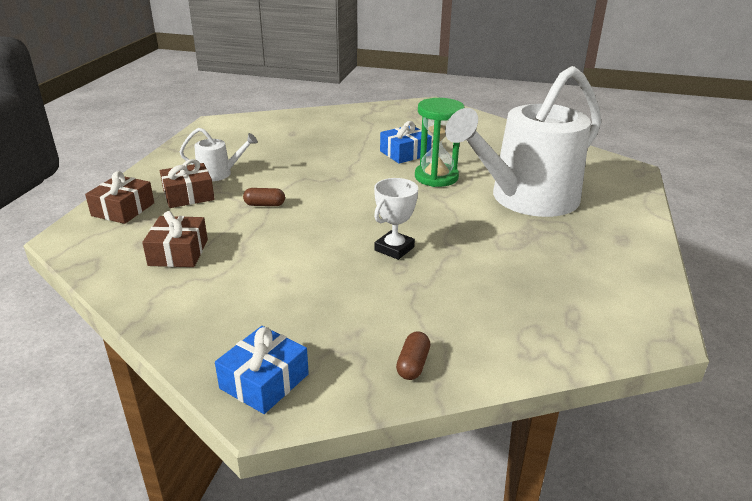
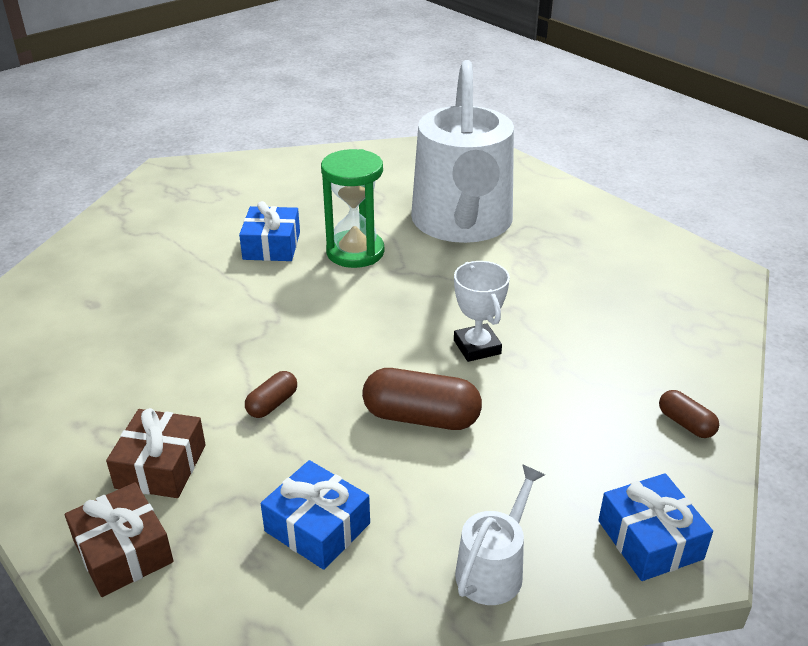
camera: 55 degrees left, 5 degrees up
(178, 252) = (317, 527): brown gift -> blue gift
(219, 173) = (129, 414): white watering can -> white watering can (493, 569)
(301, 252) = (421, 417): none -> brown capsule

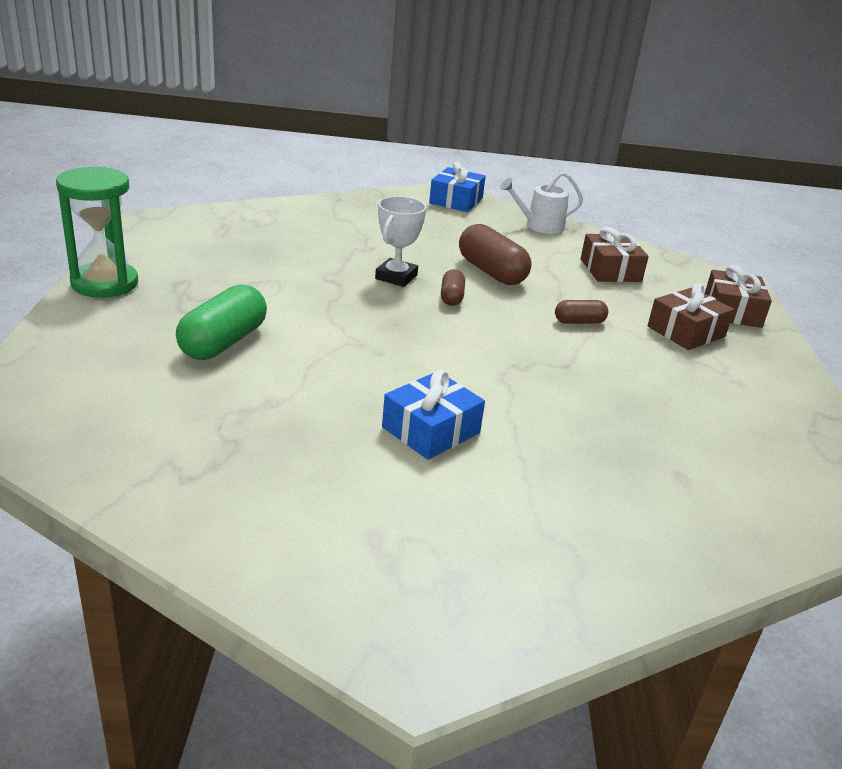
camera: 140 degrees left, 5 degrees down
(317, 527) = (610, 270): blue gift -> brown gift
(355, 252) = (363, 376): green hourglass -> green hourglass (105, 283)
(462, 223) = (223, 342): white watering can -> green capsule
(685, 423) = (357, 206): brown capsule -> brown capsule (451, 297)

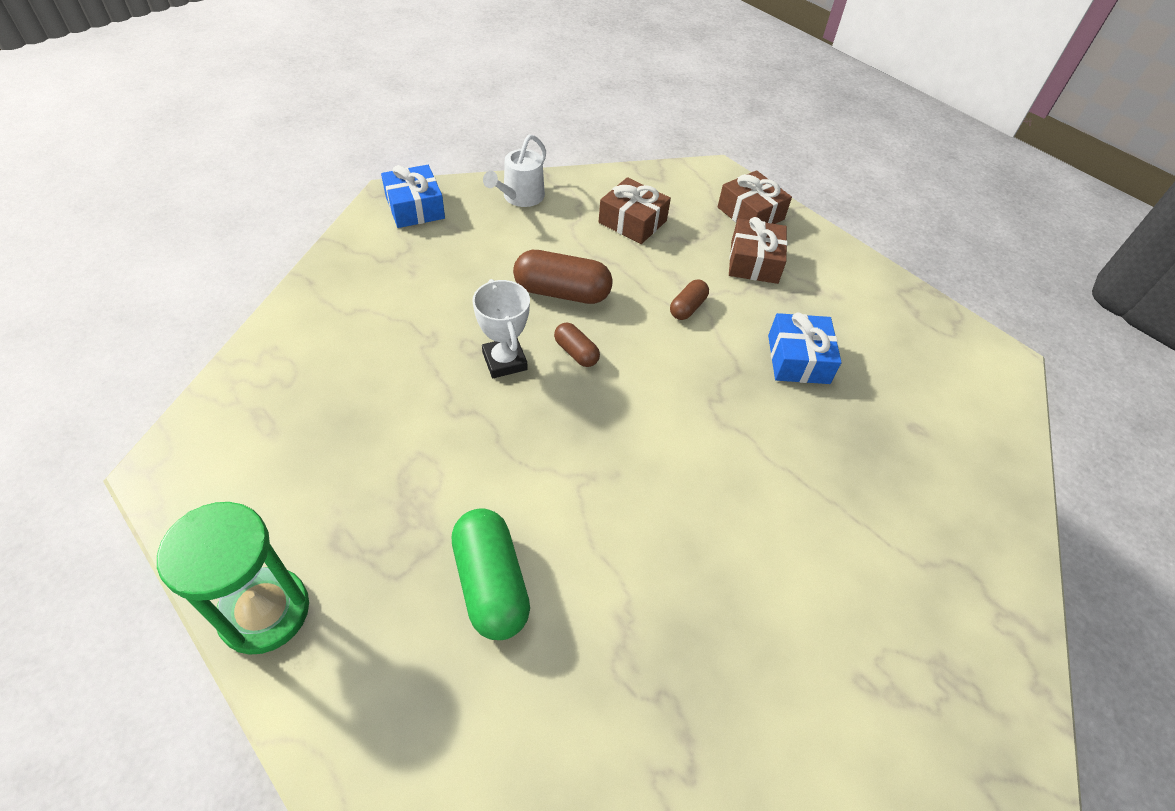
camera: 45 degrees left, 20 degrees up
(431, 430) = (755, 531): blue gift -> blue gift (798, 359)

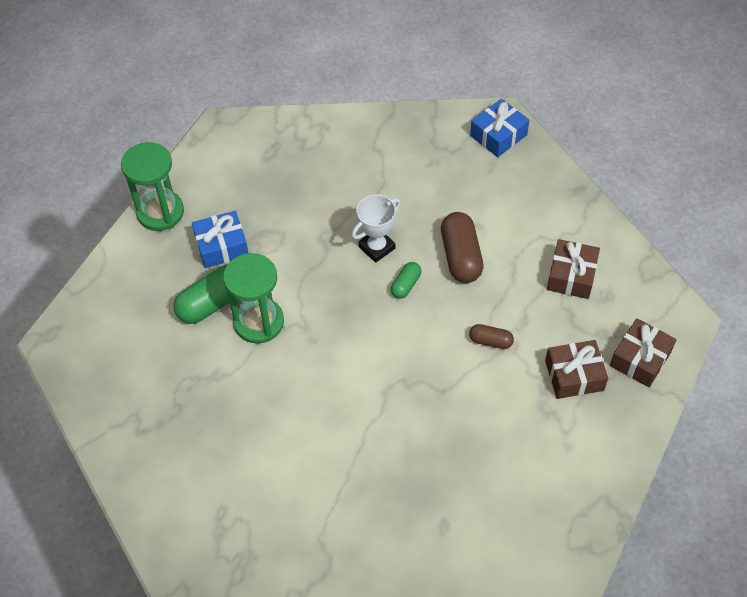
camera: 75 degrees right, 5 degrees up
(520, 197) = (553, 192): white watering can -> none
(556, 531) = (259, 322): none -> green hourglass
(576, 352) = (406, 285): brown capsule -> green capsule
(798, 359) = (475, 429): blue gift -> blue gift (221, 246)

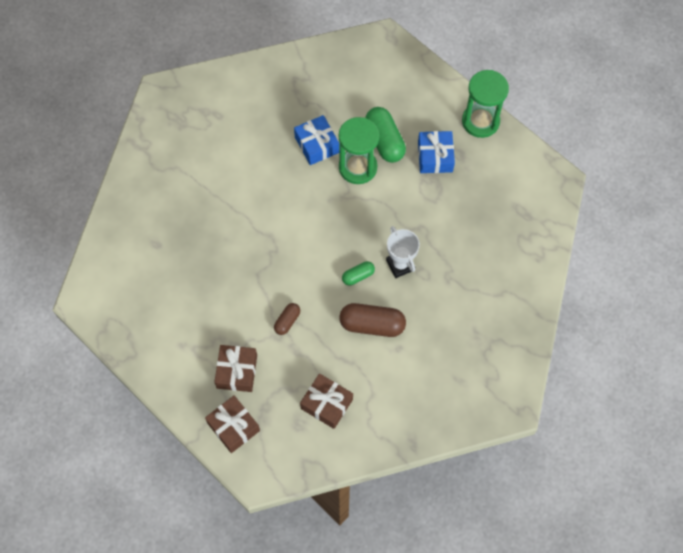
camera: 105 degrees right, 10 degrees up
(406, 285) = (358, 276): green capsule -> green capsule turned 75 degrees counterclockwise
(498, 135) = (492, 397): blue gift -> blue gift (317, 145)

